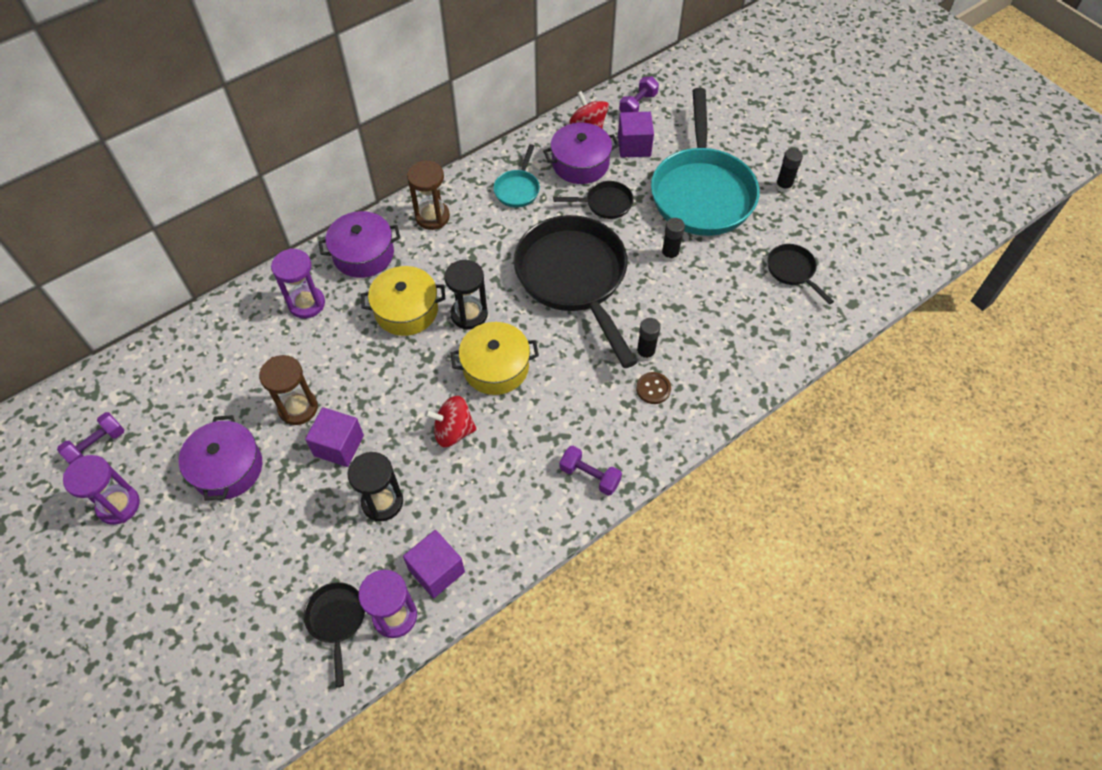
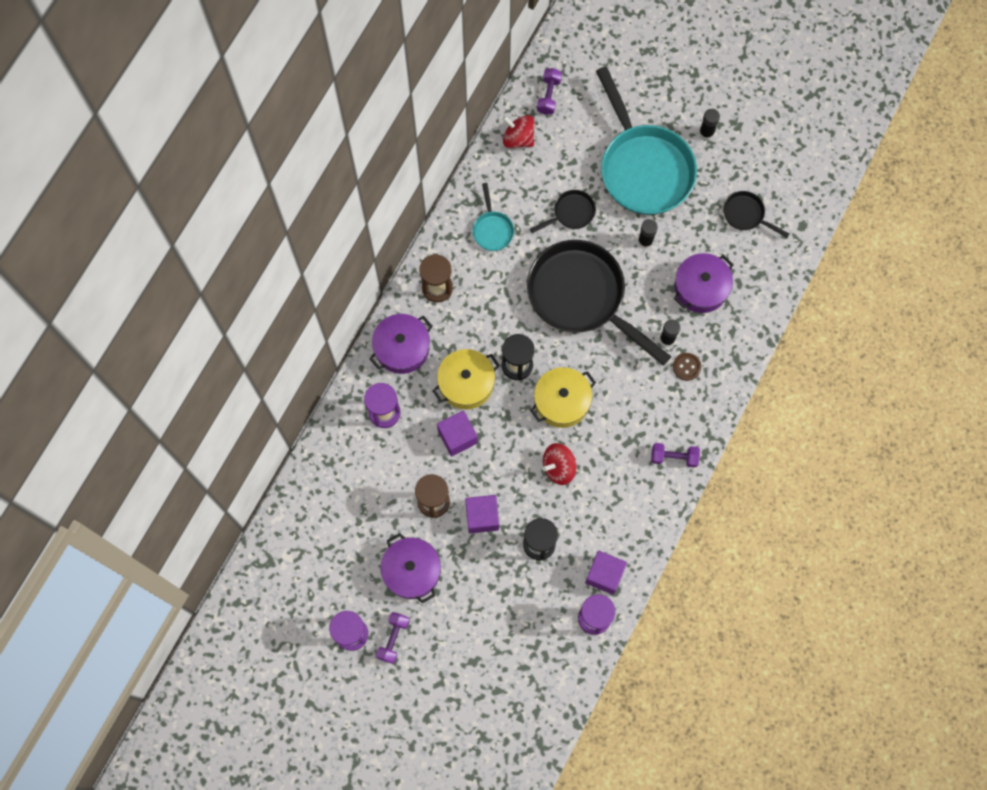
camera: 25 degrees left, 15 degrees up
(97, 445) = (303, 599): purple dumbbell -> purple dumbbell (393, 639)
(337, 620) = (557, 639): black pan -> none
(580, 163) = (531, 181): purple pot -> purple pot (701, 288)
(634, 146) = (566, 143): purple cube -> purple cube (457, 437)

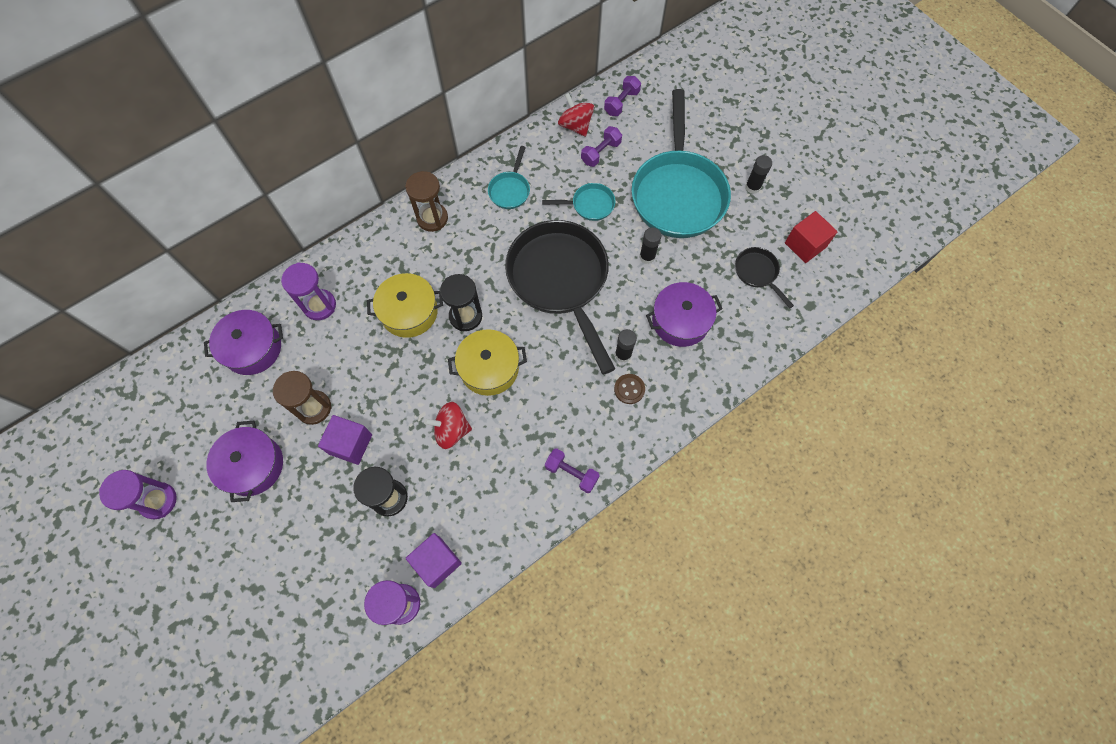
camera: 25 degrees right, 5 degrees down
(393, 639) = (193, 525): purple dumbbell -> purple dumbbell (600, 153)
(402, 348) = (370, 256): purple pot -> purple pot (252, 348)
(457, 437) = (372, 357): purple cube -> none
(571, 213) = (589, 205): black pan -> turquoise pan
(775, 170) = (805, 245): none -> red cube

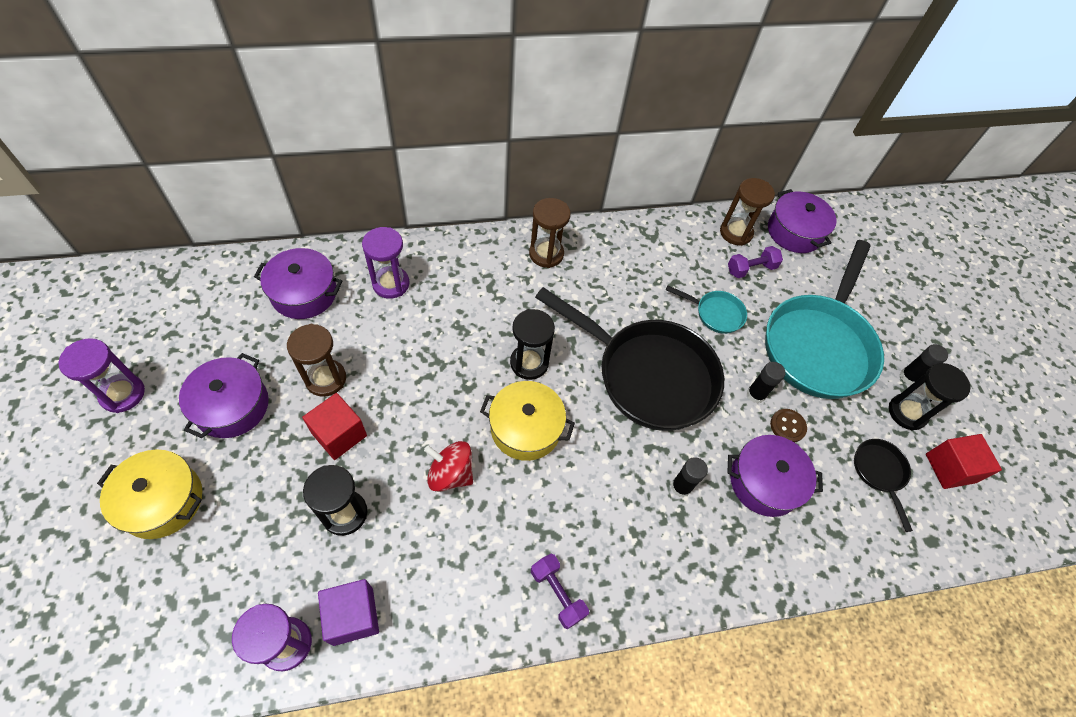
camera: 20 degrees right, 10 degrees down
(350, 444) = (339, 434): purple cube -> red cube
(409, 312) = (474, 331): yellow pot -> yellow pot (162, 501)
(510, 190) = (638, 263): turquoise pan -> none
(560, 281) = (647, 375): black pan -> black pan turned 120 degrees clockwise
(575, 126) = (736, 233): red spinning top -> brown hourglass
(621, 103) = (794, 232): purple dumbbell -> purple pot
(629, 389) = (670, 530): brown button -> brown button (787, 426)
(761, 217) = (907, 413): none -> black hourglass

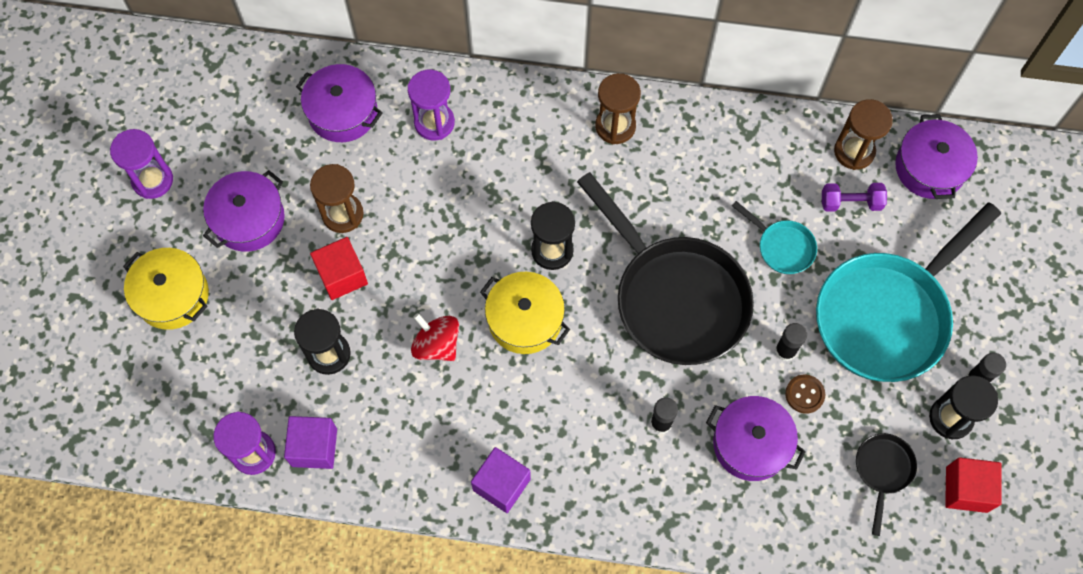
camera: 25 degrees right, 10 degrees up
(557, 593) = (501, 484): purple dumbbell -> purple cube

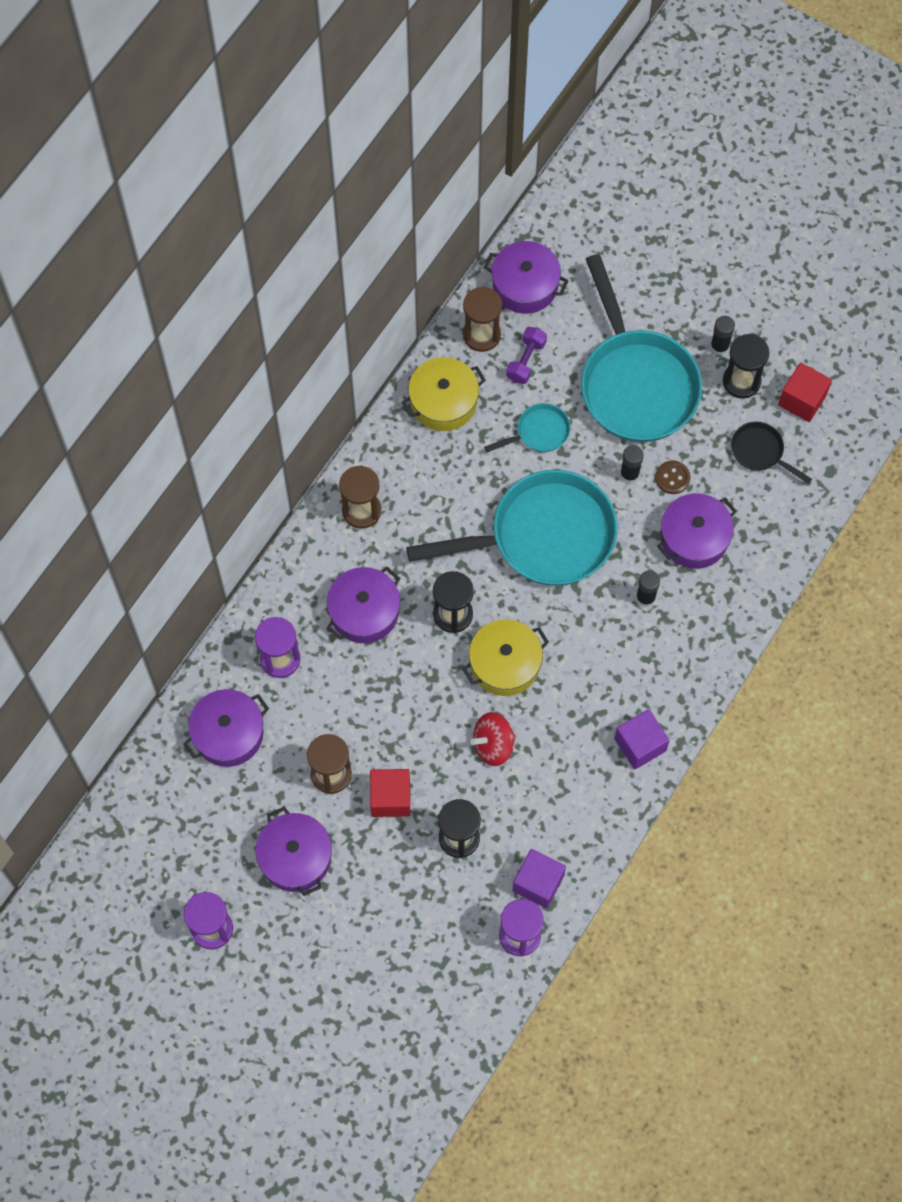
camera: 65 degrees left, 0 degrees up
(172, 295) = (338, 952): yellow pot -> yellow pot (443, 402)
(516, 172) = (364, 612): none -> purple pot
(674, 297) = (543, 536): black pan -> turquoise pan

